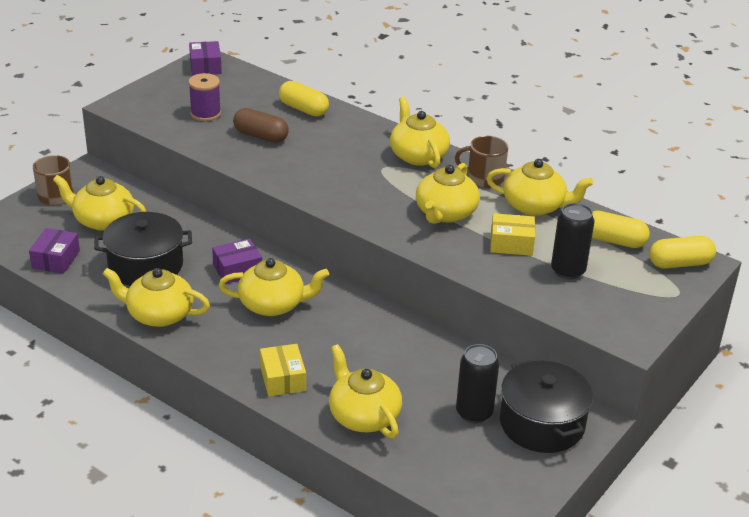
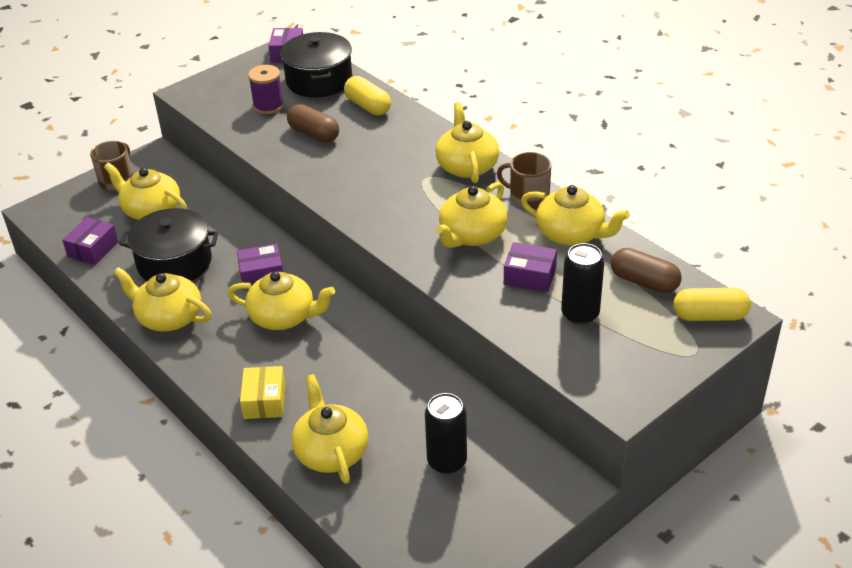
camera: 15 degrees right, 5 degrees up
(511, 243) = (530, 276): yellow box -> purple box
(542, 423) = (515, 482): black pot -> black pot (319, 80)
(614, 241) = (644, 282): yellow capsule -> brown capsule

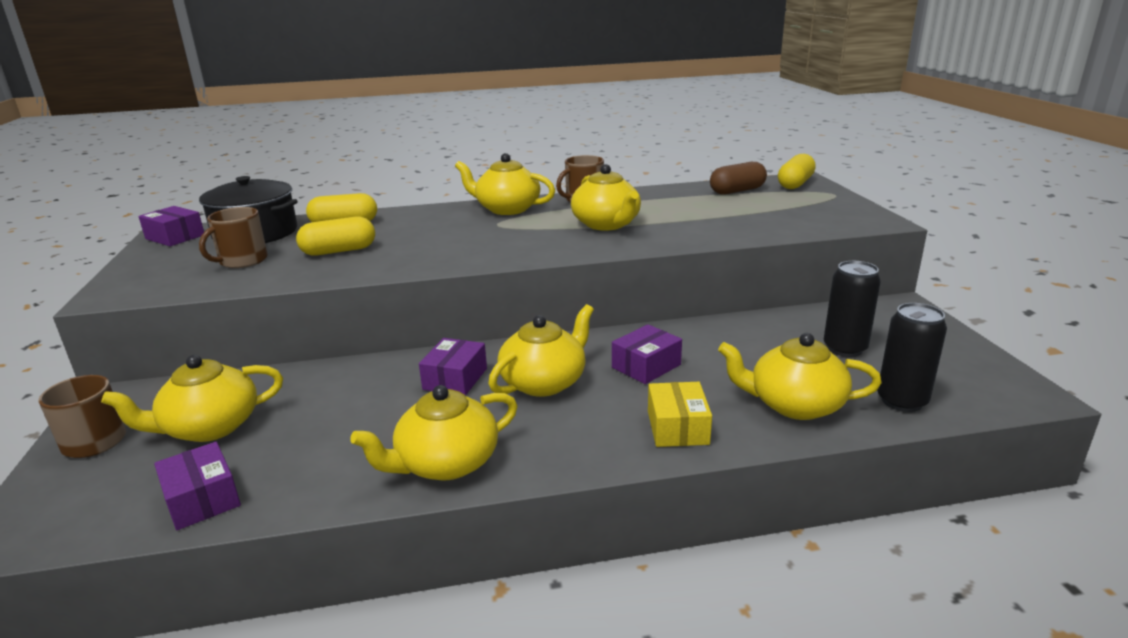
camera: 60 degrees left, 15 degrees down
(174, 262) = (344, 433): black pot -> none
(264, 401) = (677, 427): yellow box -> yellow box turned 60 degrees clockwise
(268, 106) = (242, 261): purple spool -> brown mug
(314, 134) = (339, 251): brown capsule -> yellow capsule
(530, 276) = (689, 218): purple box -> purple box (646, 366)
(571, 234) = (651, 197): yellow teapot -> none
(580, 314) = (756, 213): black can -> black can (902, 401)

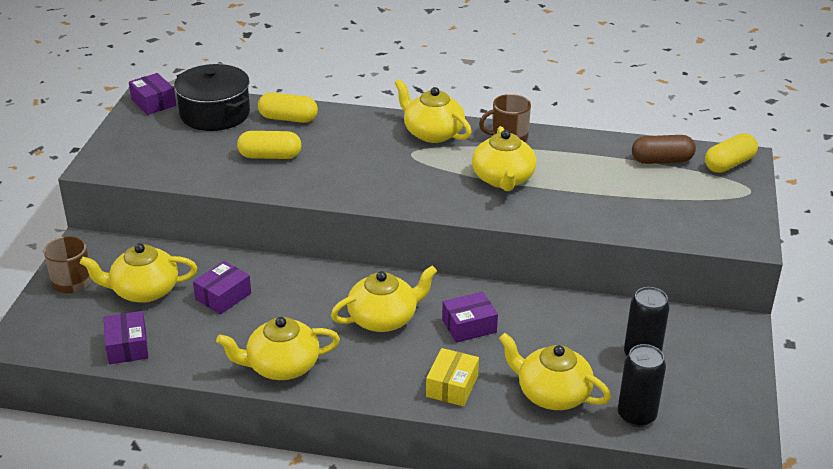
camera: 20 degrees right, 10 degrees up
(242, 261) = (195, 149): brown mug -> none
(455, 379) = (322, 296): purple box -> purple box (223, 296)

